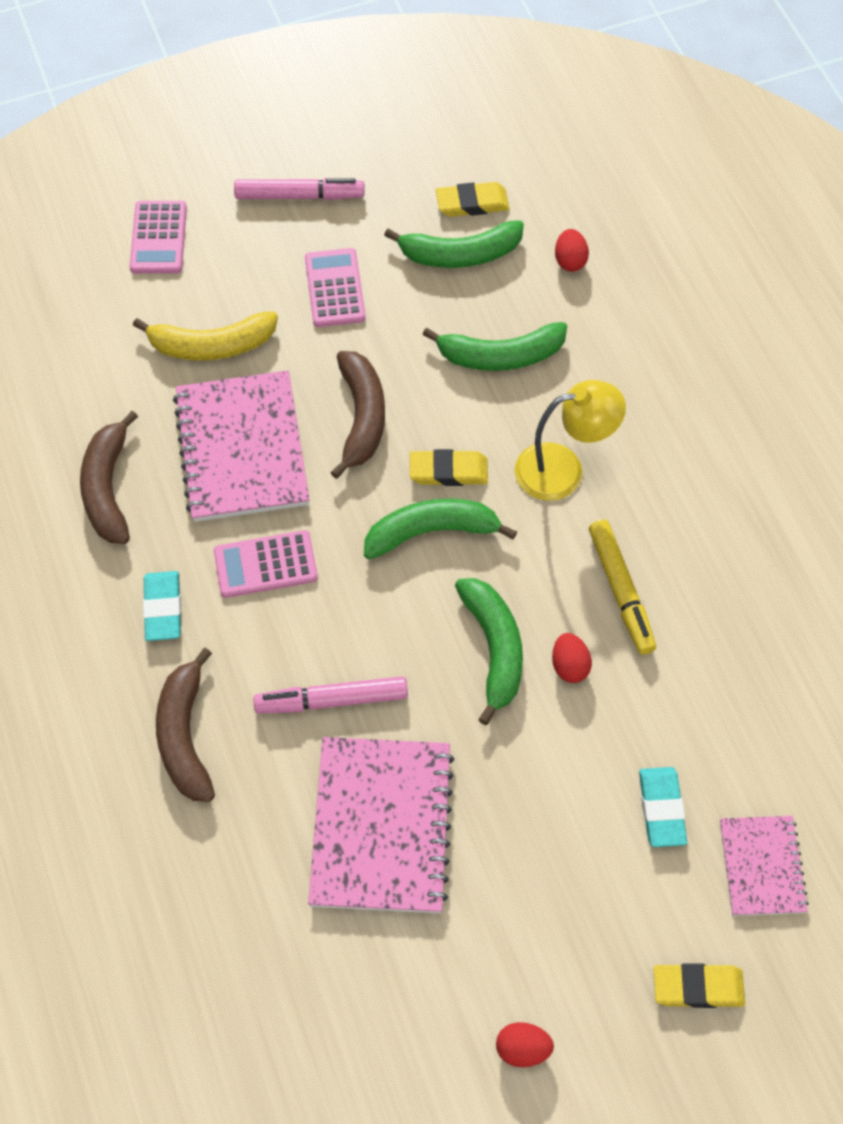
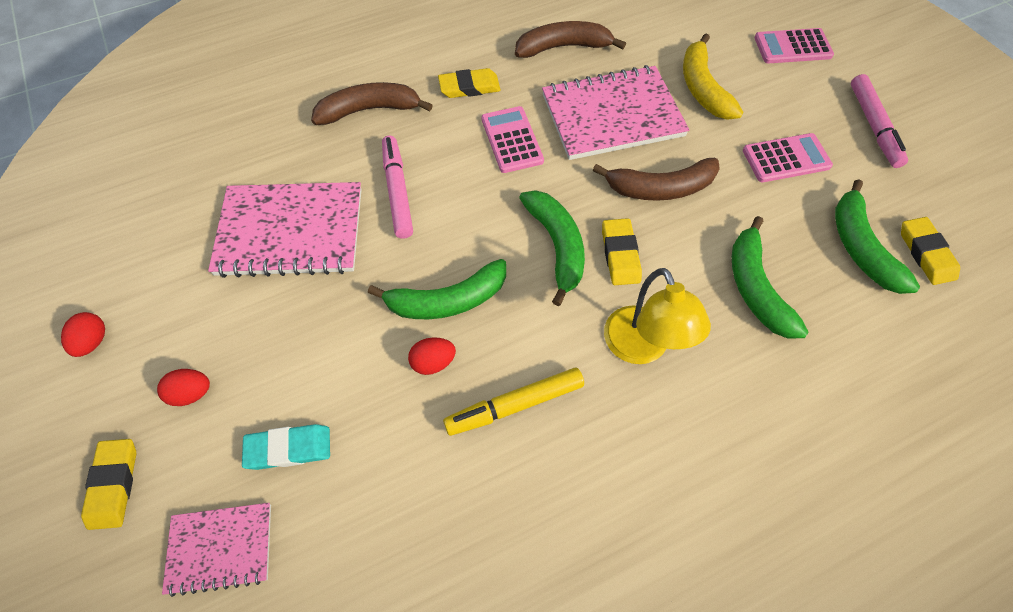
camera: 85 degrees right, 0 degrees up
(163, 608) = (469, 87): turquoise eraser -> yellow eraser
(570, 261) = (892, 343): red egg -> red egg (192, 393)

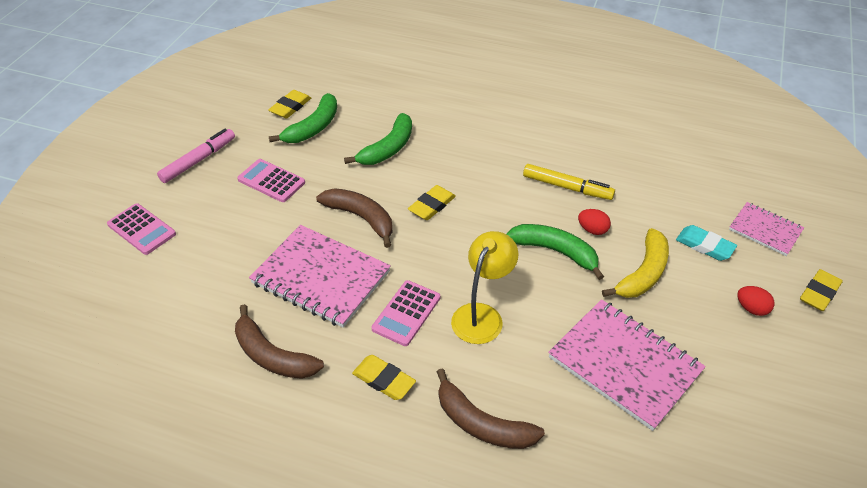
camera: 135 degrees left, 15 degrees down
(93, 341) = (813, 387): red egg -> none
(397, 191) = (523, 337): pink marker -> none
(557, 246) = (461, 233): green banana -> none
(641, 348) = (477, 166): yellow lamp -> yellow lamp (482, 315)
(702, 88) = (240, 250): yellow banana -> yellow banana (643, 273)

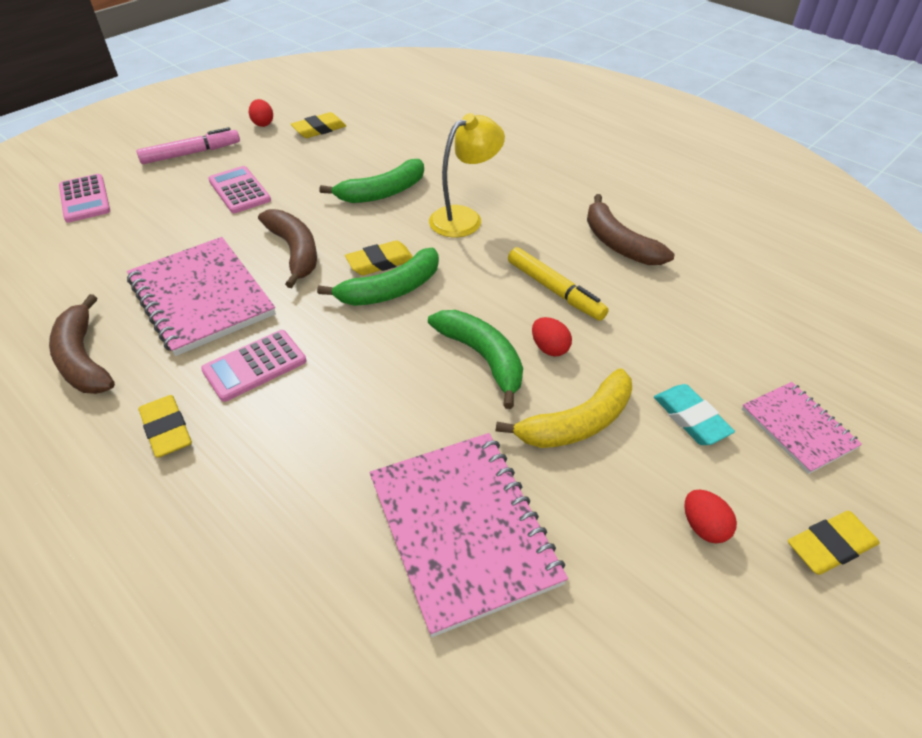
camera: 25 degrees right, 0 degrees up
(237, 115) = (263, 123): none -> red egg
(313, 127) = (324, 153): green banana -> green banana (391, 290)
(482, 315) = (335, 399): yellow lamp -> yellow lamp (464, 218)
(482, 424) = (227, 528): brown banana -> brown banana (618, 243)

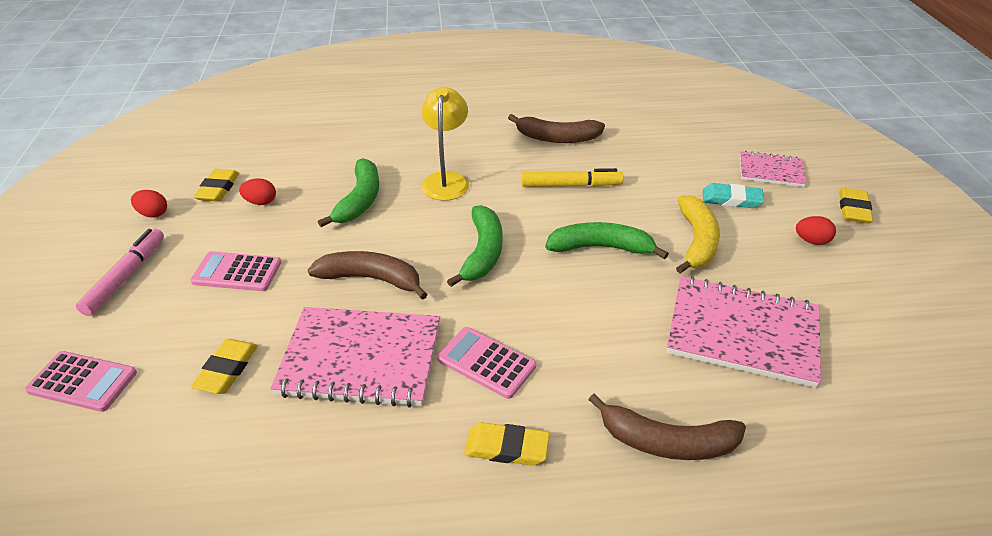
camera: 50 degrees left, 5 degrees down
(83, 359) = (351, 473): brown banana -> brown banana (666, 442)
(255, 366) = (486, 363): pink calculator -> pink calculator turned 120 degrees clockwise
(380, 262) = (444, 242): yellow eraser -> yellow eraser (227, 369)
(549, 348) = (622, 216): red egg -> red egg (261, 202)

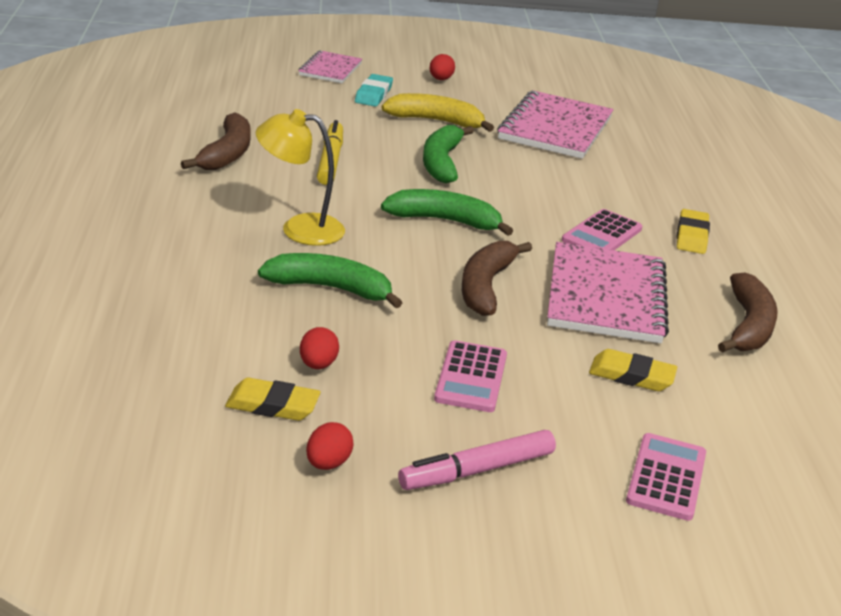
camera: 90 degrees left, 10 degrees down
(126, 277) = (477, 470): pink marker -> pink marker turned 45 degrees counterclockwise
(666, 442) = (670, 176): brown banana -> brown banana (748, 326)
(853, 209) = (398, 54): yellow eraser -> none

